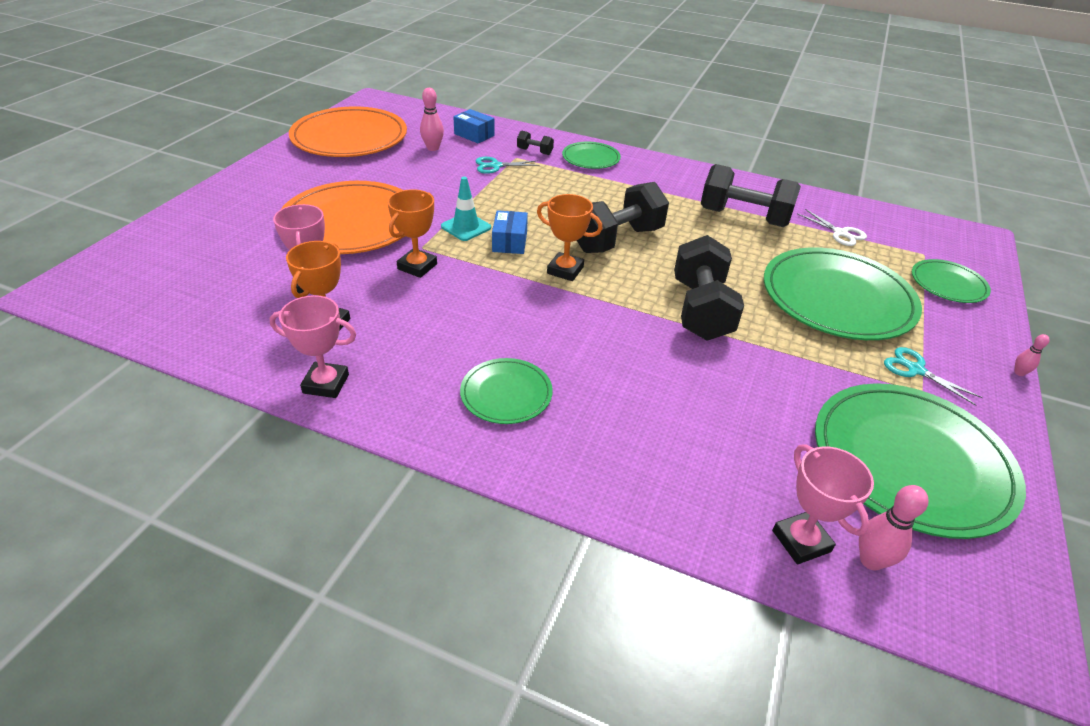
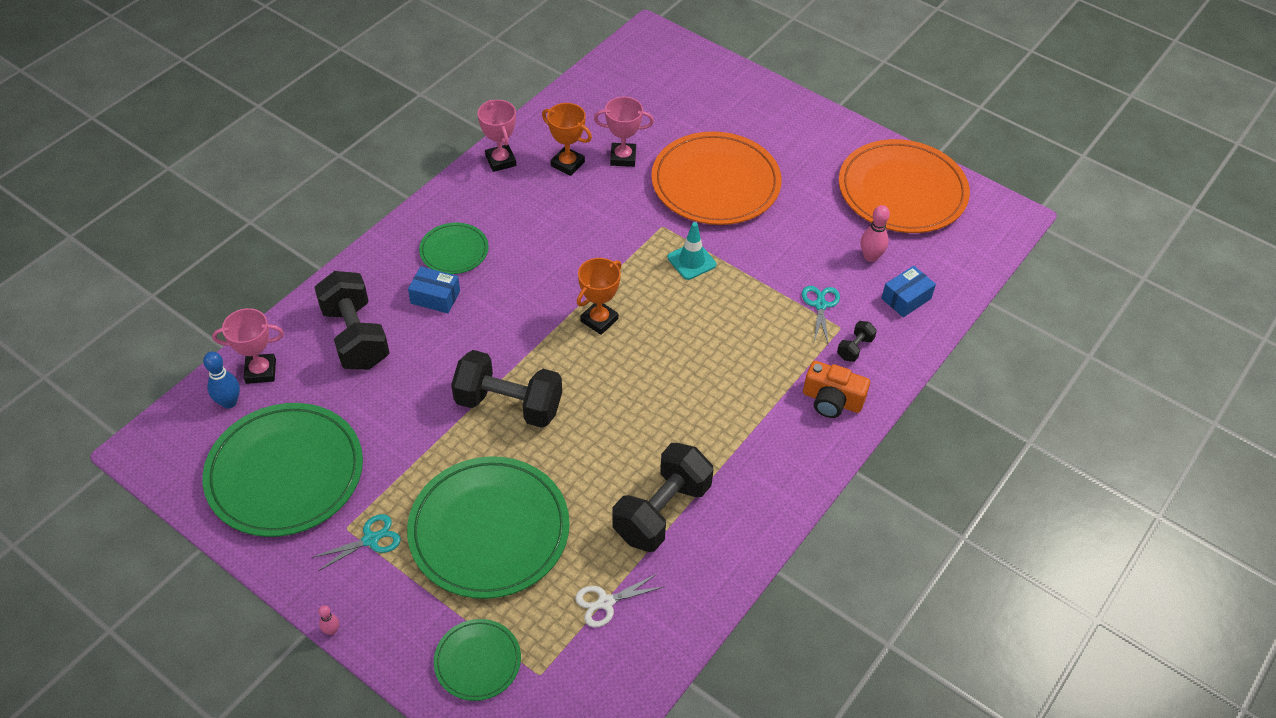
camera: 105 degrees right, 10 degrees up
(326, 384) = (501, 161): pink trophy -> pink trophy turned 45 degrees counterclockwise
(417, 266) = (632, 220): orange trophy -> none
(510, 242) = (658, 289): blue box -> blue box (435, 297)
(591, 158) = (832, 400): green plate -> orange camera
(617, 240) = (642, 375): black dumbbell -> black dumbbell (356, 337)
(871, 560) = (229, 402): pink bowling pin -> blue bowling pin

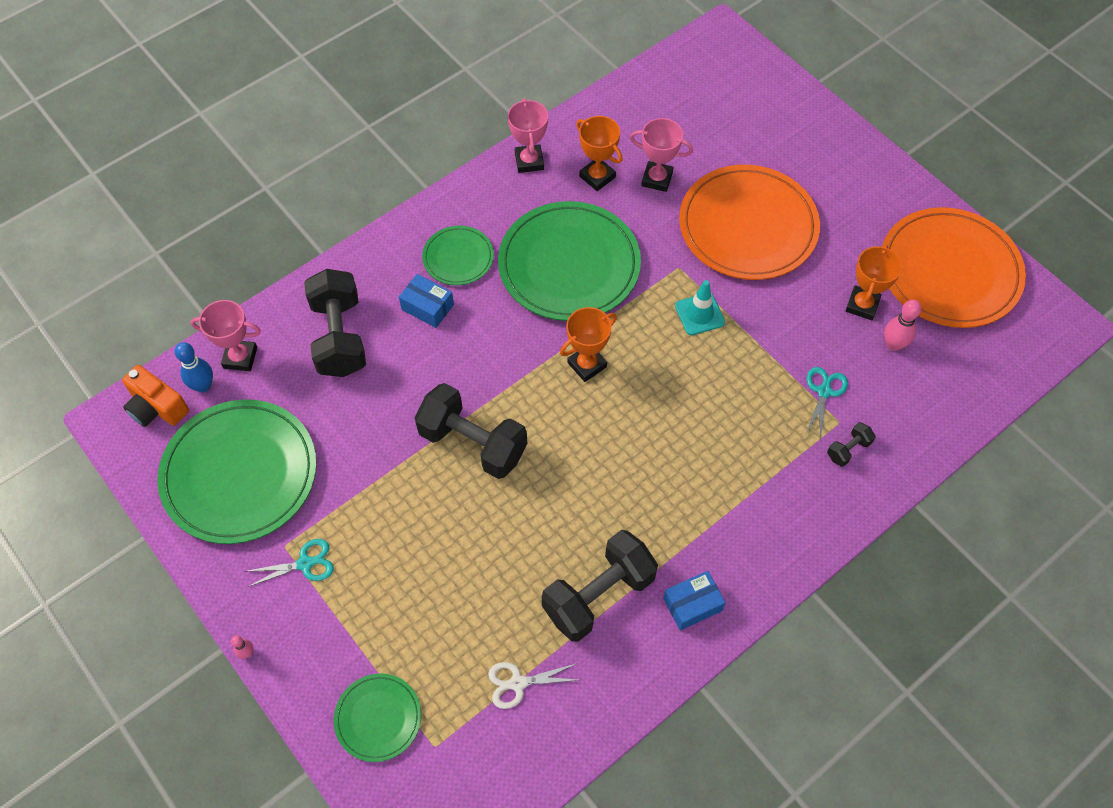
camera: 15 degrees right, 10 degrees up
(489, 530) = (421, 578): green plate -> green plate (569, 265)
(832, 400) = (808, 505): orange camera -> orange camera (157, 407)
(834, 230) = (862, 305): none -> orange trophy
(906, 298) = (919, 401): blue box -> blue box (692, 604)

